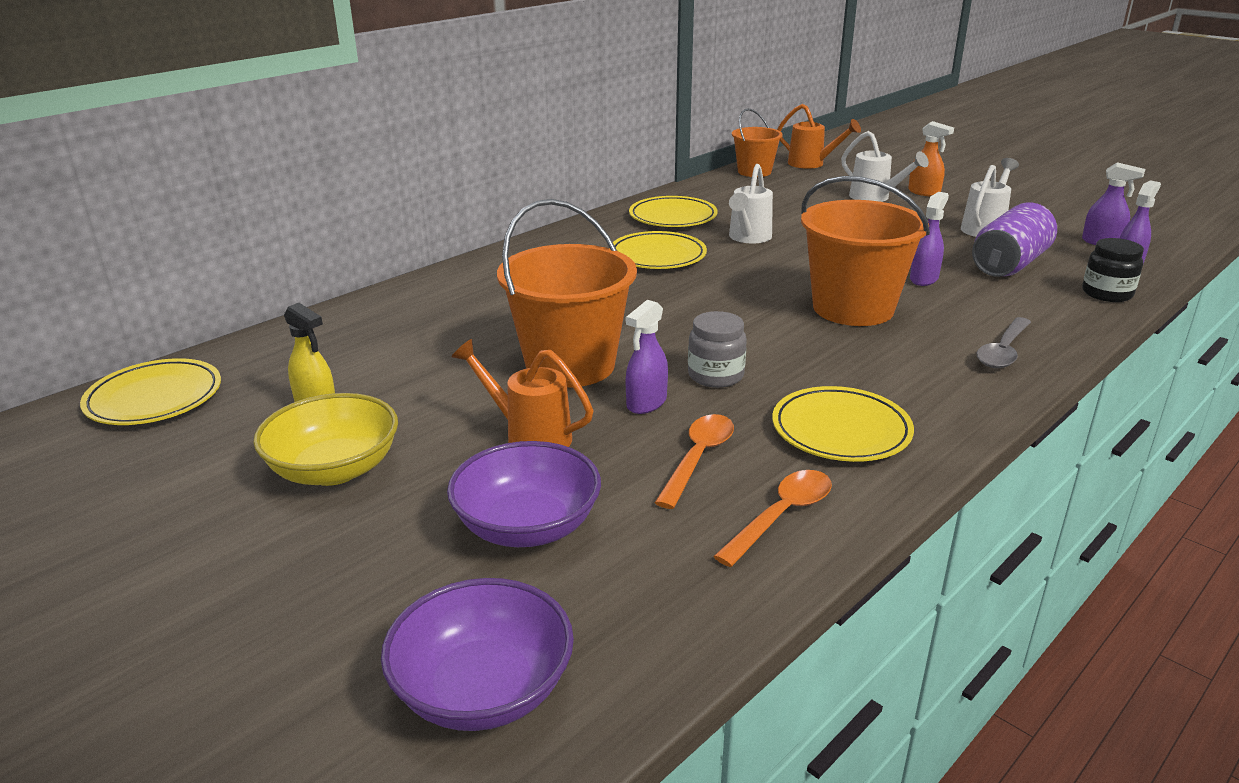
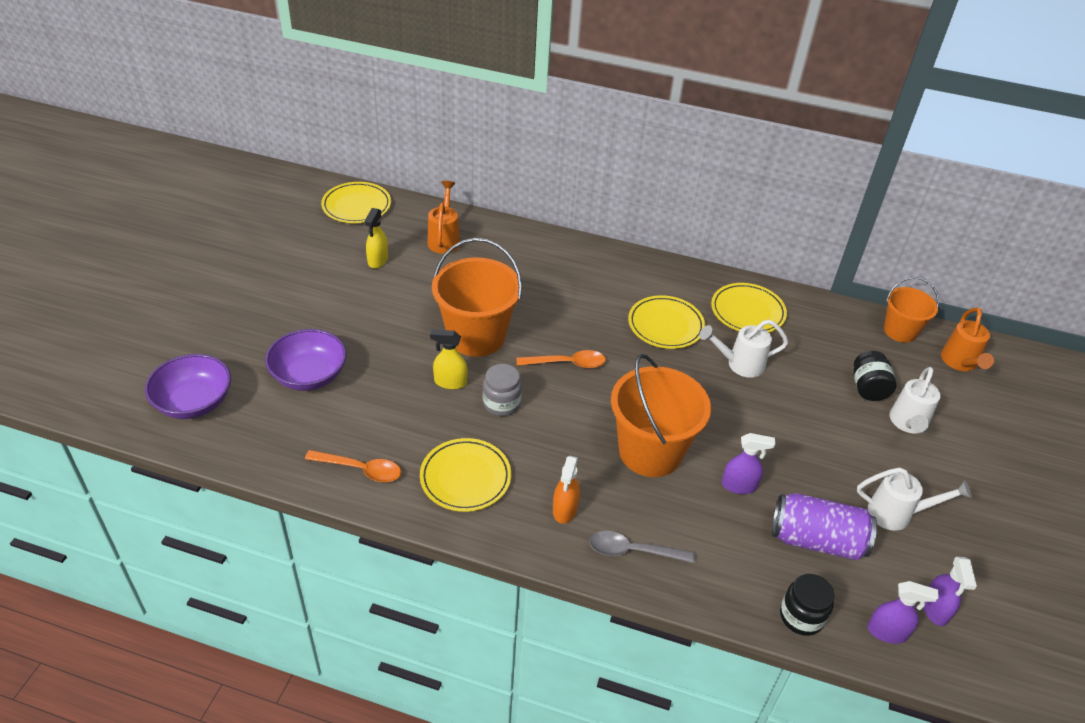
camera: 60 degrees right, 15 degrees up
(334, 469) = (326, 292): yellow bowl -> none
(529, 436) = (390, 347): orange watering can -> orange watering can (444, 239)
(646, 403) = (450, 382): purple spray bottle -> yellow spray bottle
(698, 458) = (401, 421): orange spoon -> orange spoon (567, 363)
(820, 199) = (868, 388): none -> black jar
(924, 192) = (956, 457): orange spray bottle -> orange spray bottle (564, 510)

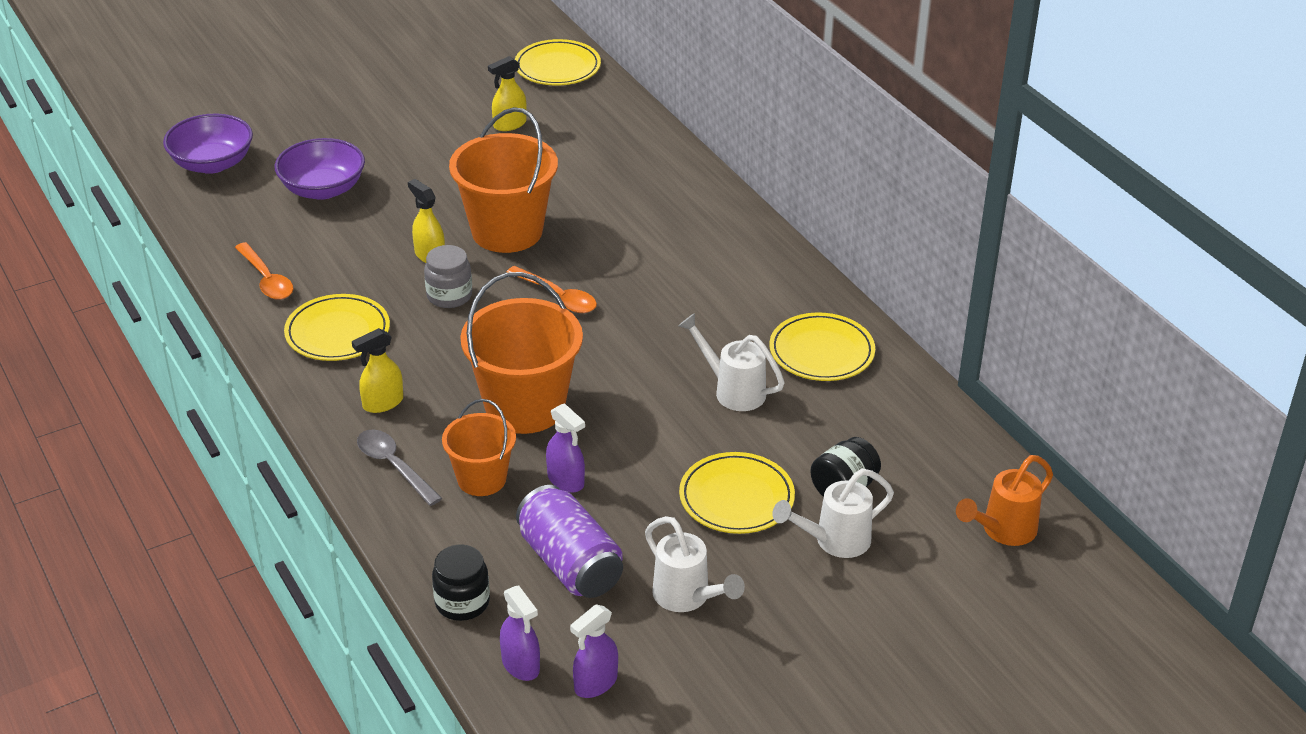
camera: 45 degrees right, 5 degrees down
(444, 239) = (600, 134): orange watering can -> none
(564, 510) = (382, 403): orange spray bottle -> yellow spray bottle
(665, 325) = (709, 317): yellow plate -> yellow plate (736, 498)
(900, 331) = (979, 463): orange bucket -> orange bucket (481, 479)

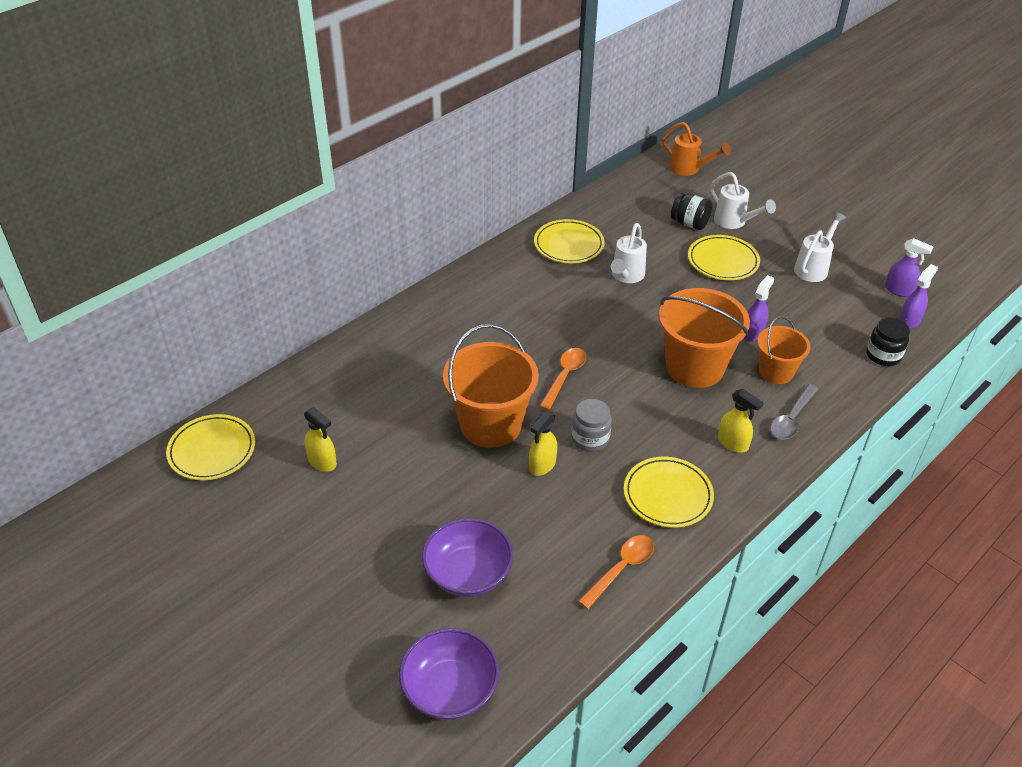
camera: 105 degrees left, 5 degrees up
(570, 564) = (820, 317): purple can -> none

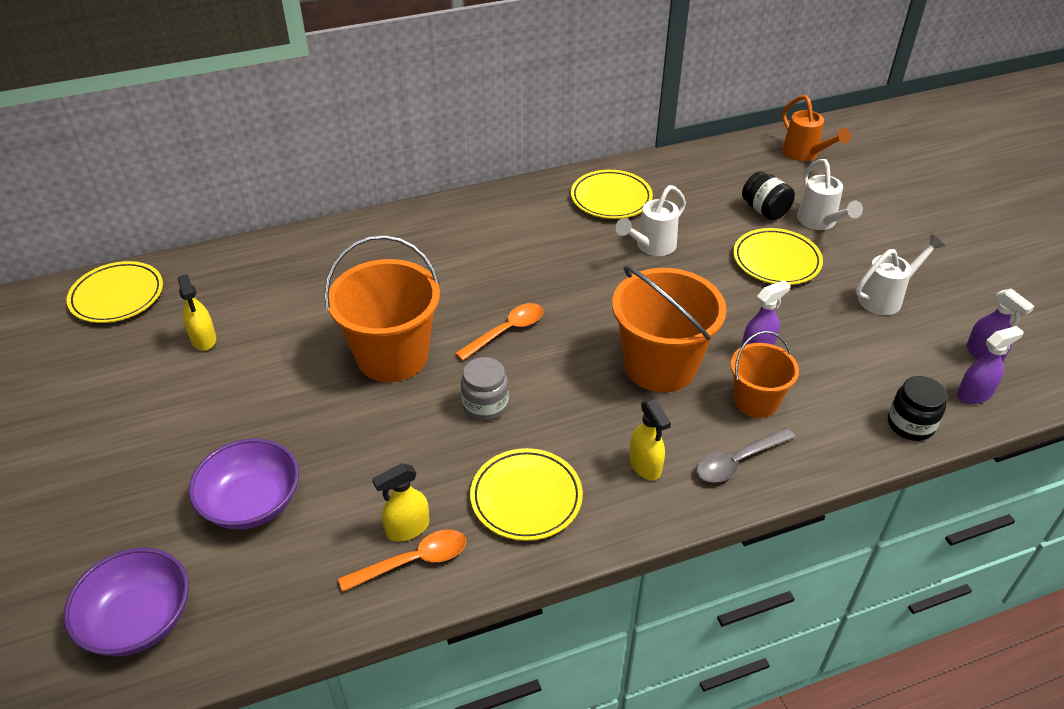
camera: 25 degrees right, 0 degrees up
(542, 465) = (413, 416): yellow spray bottle -> yellow spray bottle (407, 528)

